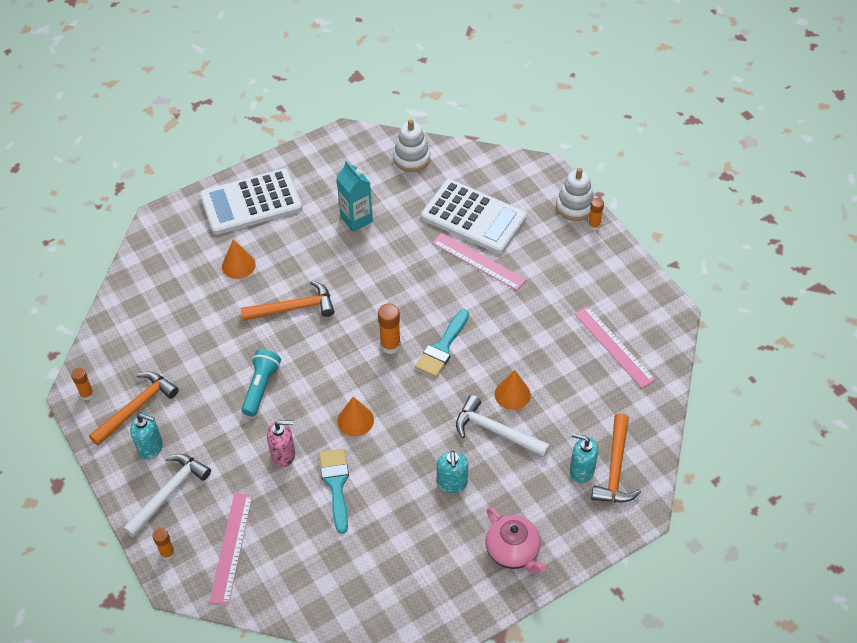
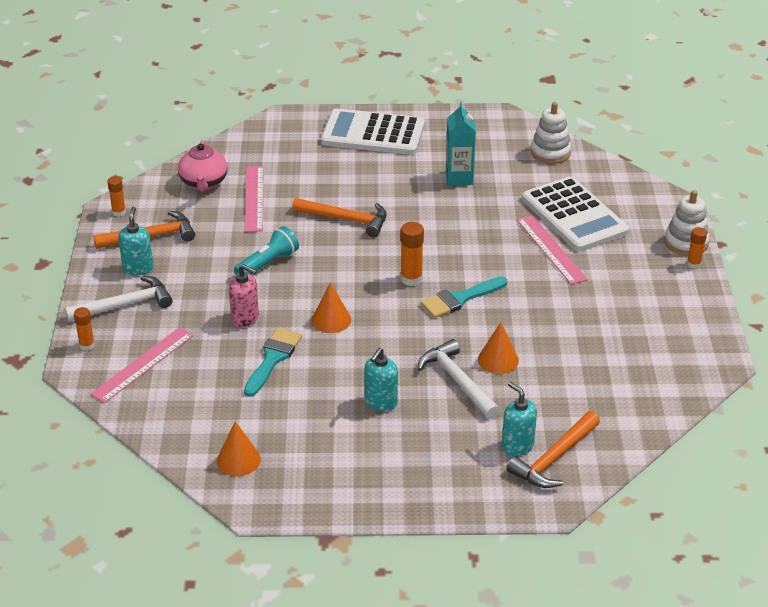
camera: 30 degrees right, 15 degrees down
(151, 447) = (138, 268): turquoise soap dispenser -> turquoise soap dispenser turned 135 degrees counterclockwise
(238, 265) = (323, 172): orange cone -> orange cone (238, 460)
(513, 551) = (395, 478): pink teapot -> pink teapot (204, 183)
(613, 346) = (634, 364): pink ruler -> pink ruler (254, 198)

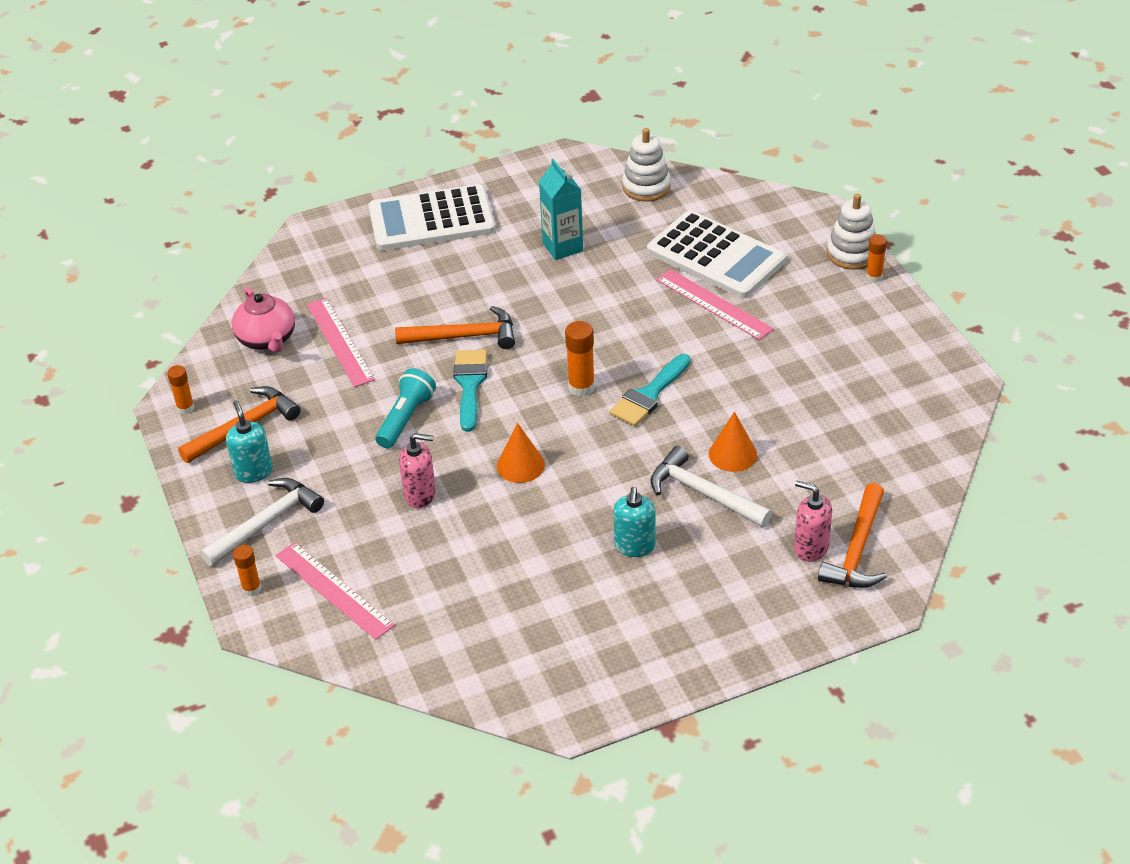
camera: 20 degrees left, 5 degrees up
(143, 364) = (334, 590): pink ruler -> pink ruler turned 60 degrees counterclockwise
(238, 460) = (517, 669): orange cone -> none
(273, 358) = (482, 533): turquoise brush -> turquoise brush (470, 384)
(517, 446) = (810, 548): turquoise soap dispenser -> pink soap dispenser

